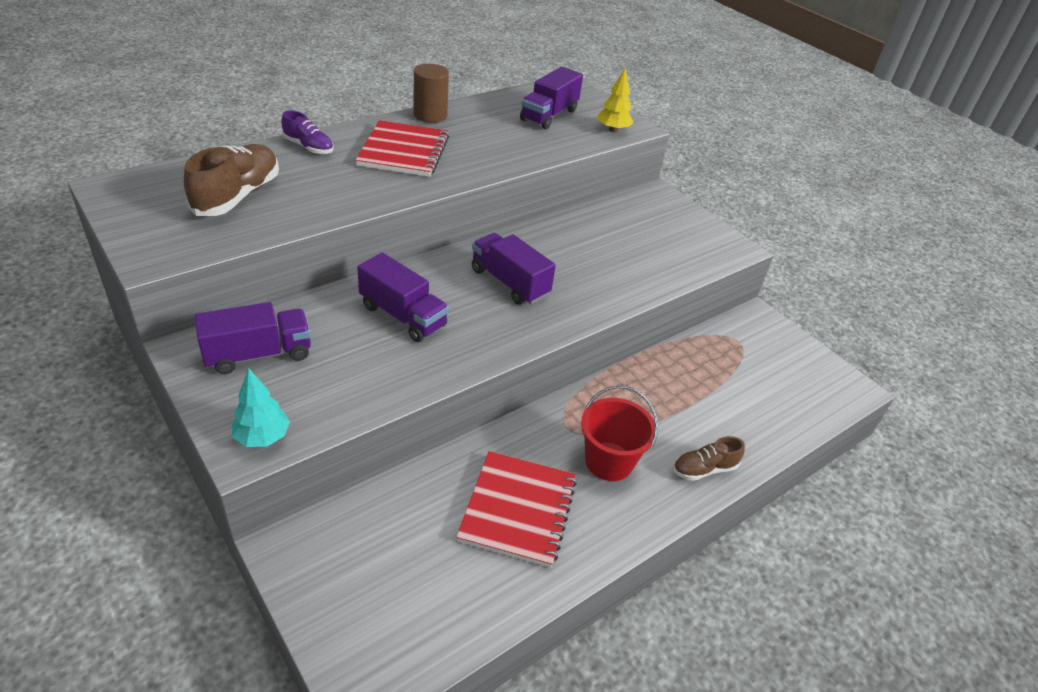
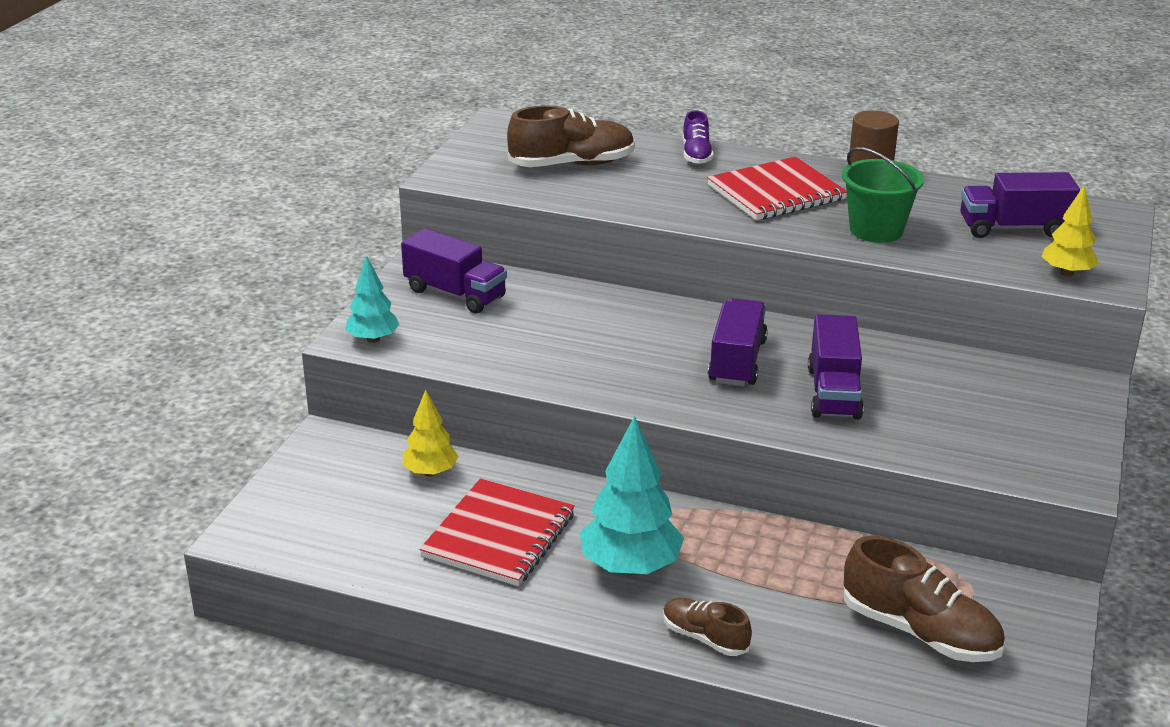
camera: 60 degrees right, 10 degrees down
(403, 316) = (598, 330): purple truck -> purple truck (833, 392)
(403, 505) = (430, 472): none -> yellow tree
(496, 149) = (876, 230): none -> green bucket
(518, 510) = (499, 535): red notebook -> red notebook turned 45 degrees counterclockwise
(609, 461) = (630, 567): red bucket -> turquoise tree
(756, 379) = (919, 632): none -> brown shoe

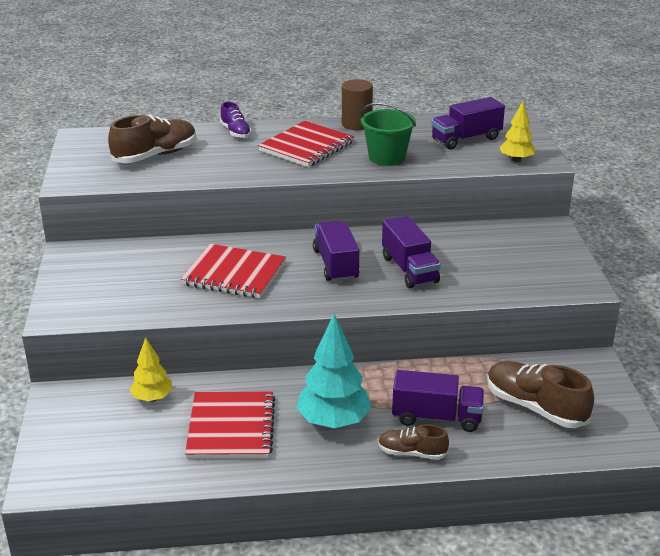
camera: 25 degrees left, 0 degrees up
(373, 339) = (71, 312): turquoise tree -> none
(455, 294) = (110, 266): purple truck -> purple truck (436, 417)
(597, 341) = (234, 274): none -> red notebook
(919, 632) = (535, 407): brown shoe -> brown shoe turned 150 degrees counterclockwise

